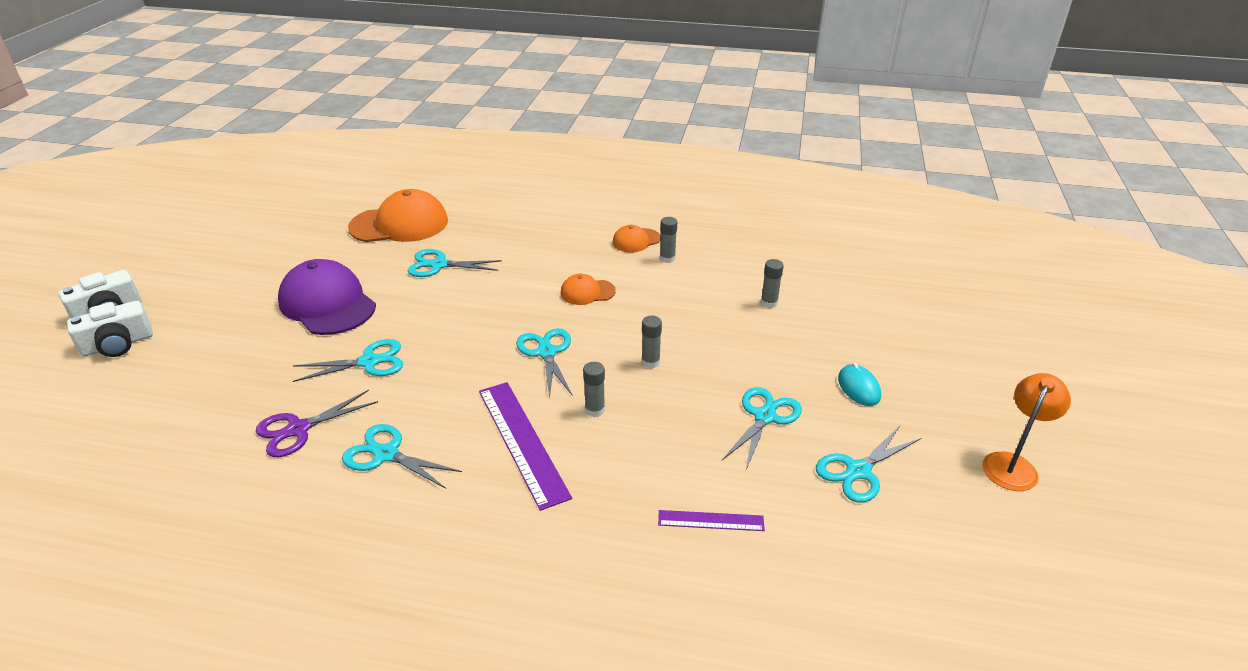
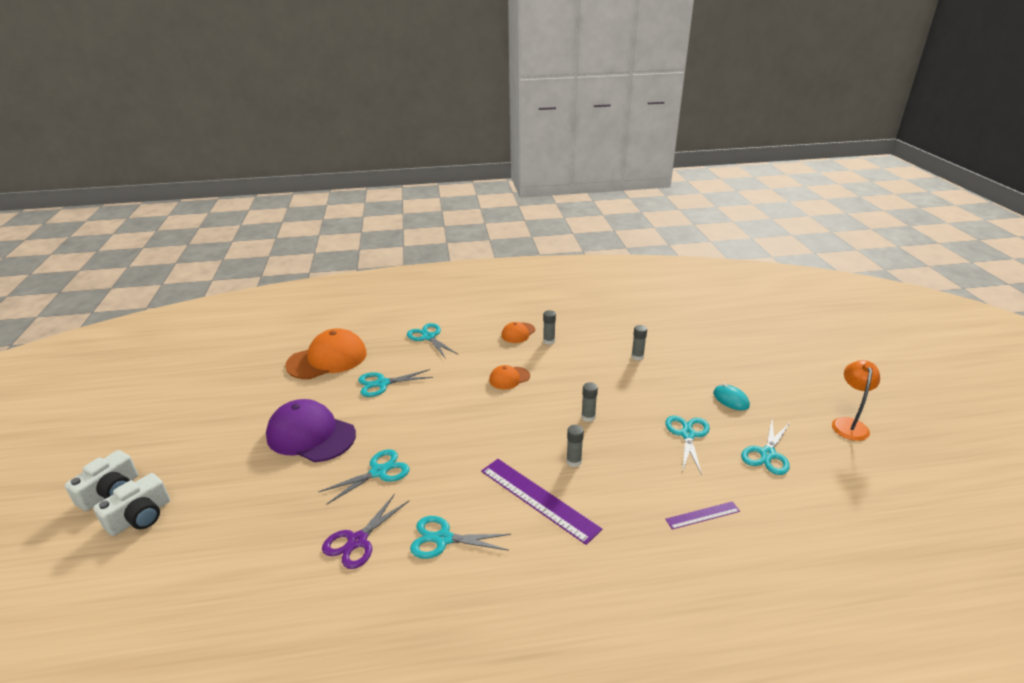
camera: 20 degrees left, 5 degrees down
(546, 352) = (510, 429): turquoise scissors -> turquoise scissors (428, 337)

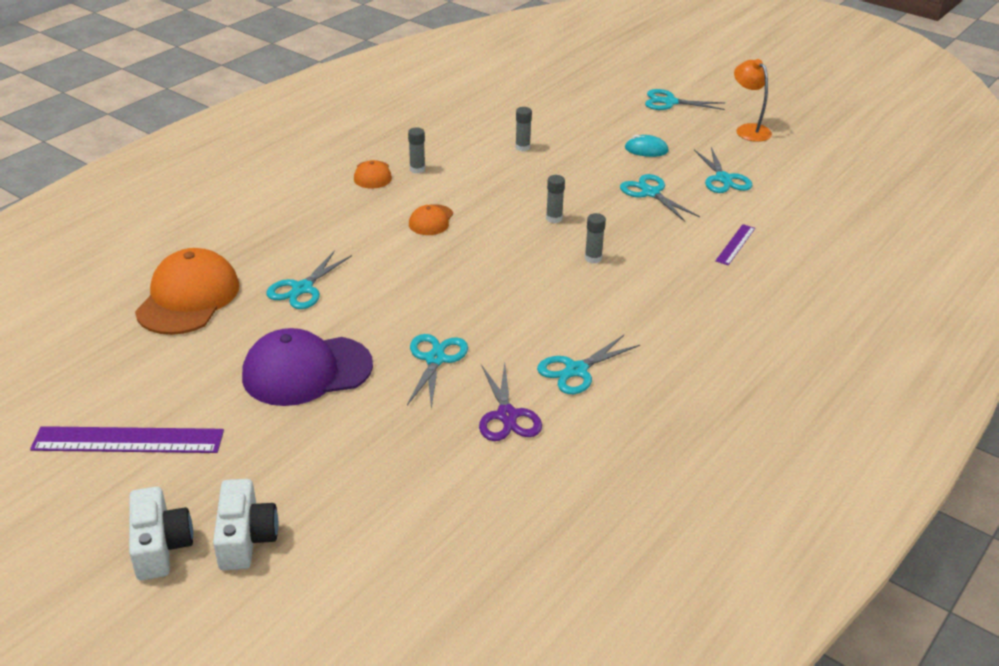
camera: 45 degrees left, 5 degrees up
(428, 337) = (276, 222): turquoise scissors -> turquoise scissors (670, 102)
(538, 499) = (606, 300): purple ruler -> purple ruler (128, 440)

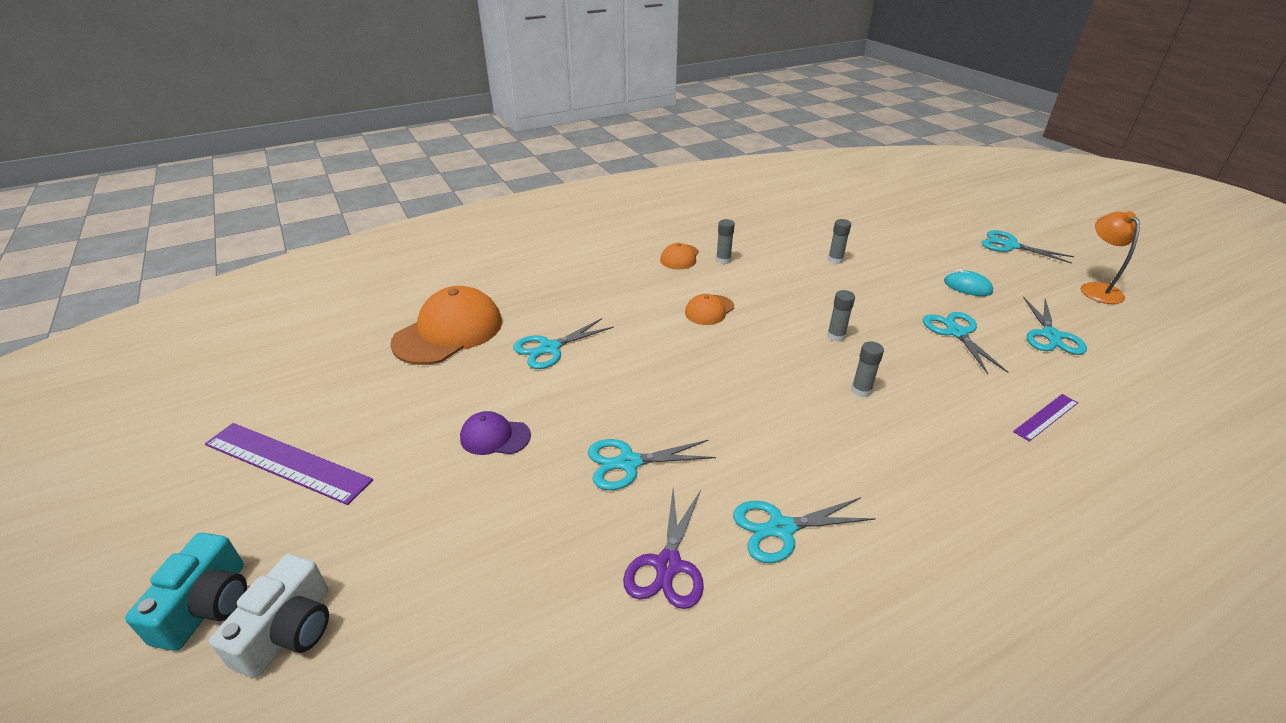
camera: 25 degrees right, 0 degrees up
(160, 546) = (207, 605): white camera -> turquoise camera
(306, 371) = (495, 437): purple cap -> purple cap, size x0.51
(435, 359) = (628, 463): turquoise scissors -> turquoise scissors turned 135 degrees counterclockwise

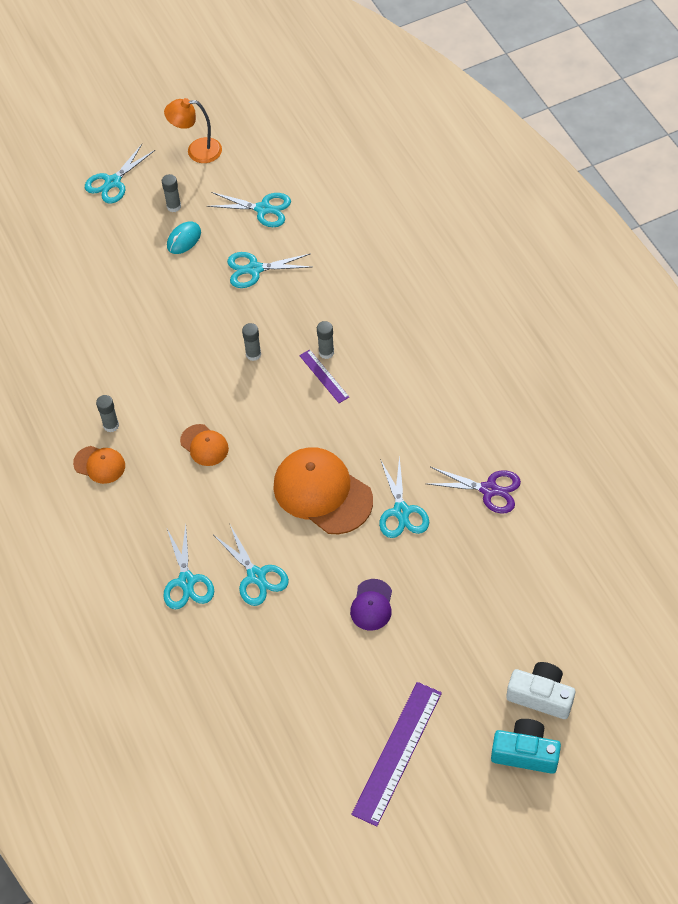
camera: 85 degrees left, 20 degrees up
(449, 332) = (223, 668): orange cap -> orange cap (322, 492)
(781, 528) = (460, 425): turquoise scissors -> turquoise scissors (186, 581)
(835, 260) = (123, 329): grey glue stick -> grey glue stick (174, 206)
(1046, 417) = (360, 250): purple ruler -> purple ruler (324, 376)

